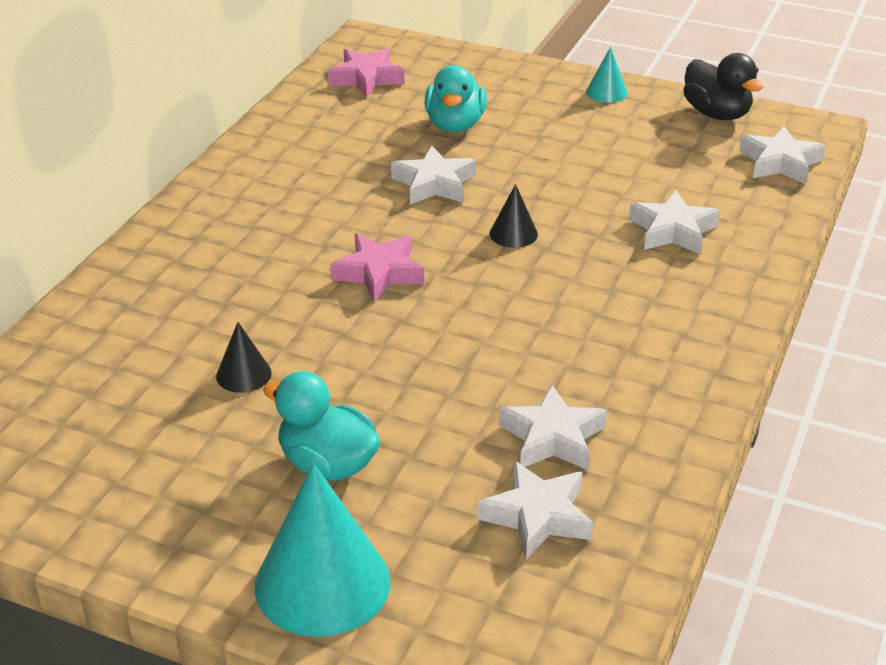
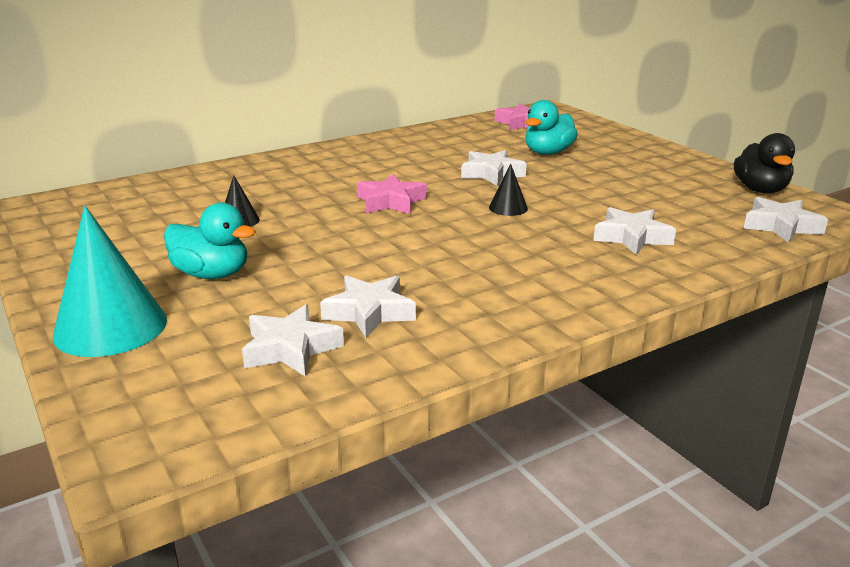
camera: 35 degrees right, 10 degrees down
(327, 465) = (212, 274): turquoise duck -> turquoise duck turned 135 degrees clockwise
(606, 92) = (683, 161): turquoise cone -> none

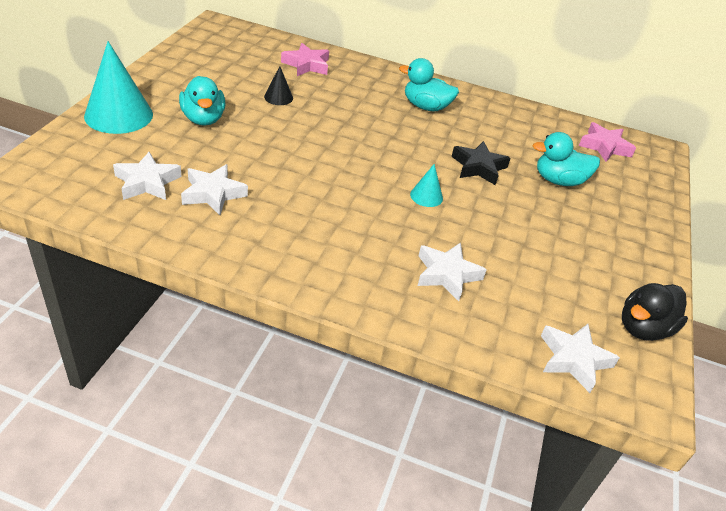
camera: 45 degrees right, 15 degrees up
(368, 162) = (426, 107): none -> turquoise duck
(391, 202) = (374, 141): pink star -> pink star (306, 65)
(491, 173) = (478, 167): white star -> black star
(508, 208) = (426, 196): black cone -> turquoise cone

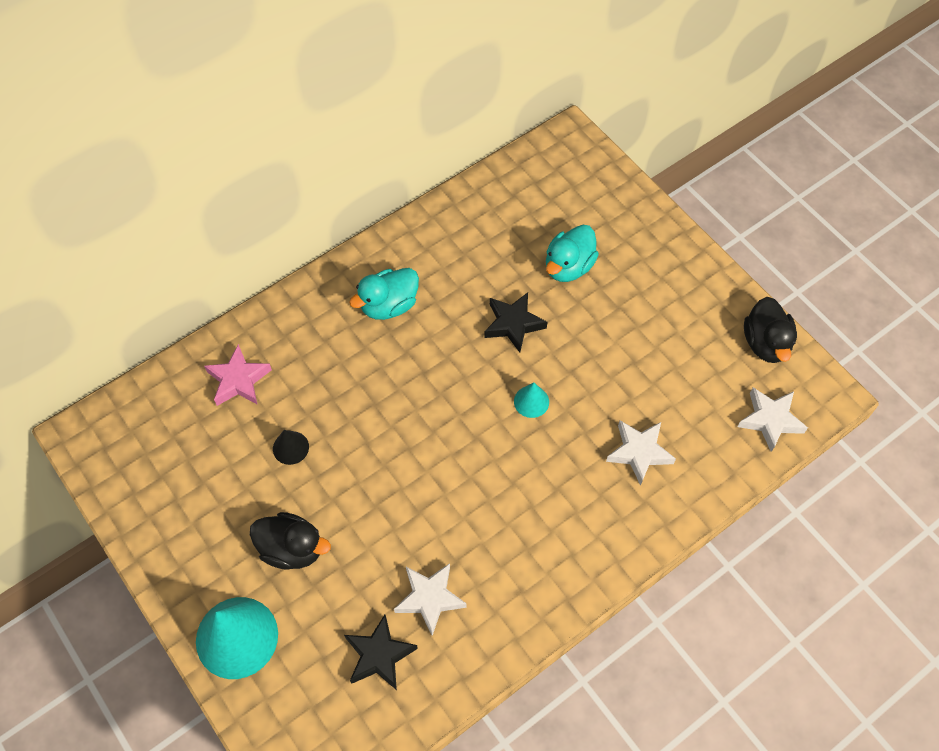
camera: 50 degrees left, 20 degrees up
(147, 182) = (379, 655): white star -> black star
(203, 119) = (292, 549): turquoise duck -> black duck
(604, 147) = (541, 184): pink star -> none

